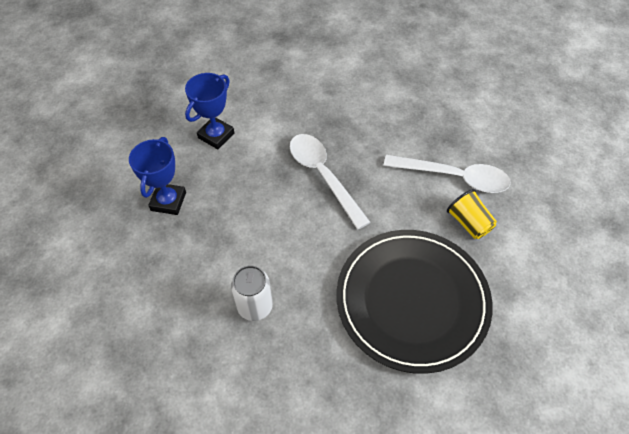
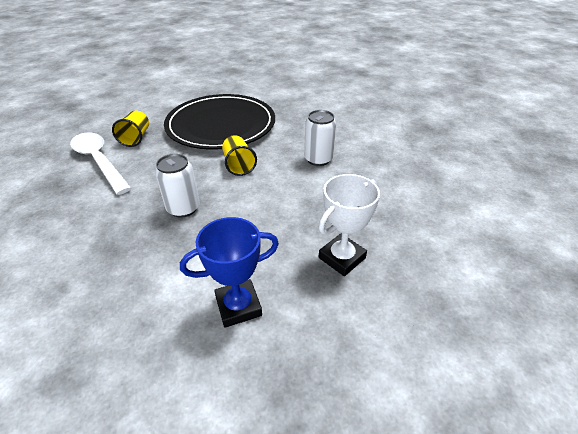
camera: 145 degrees left, 15 degrees down
(168, 201) = (342, 258): blue trophy -> white trophy
(323, 176) = (183, 208): white spoon -> white can
(327, 247) = (238, 165): none -> yellow cup

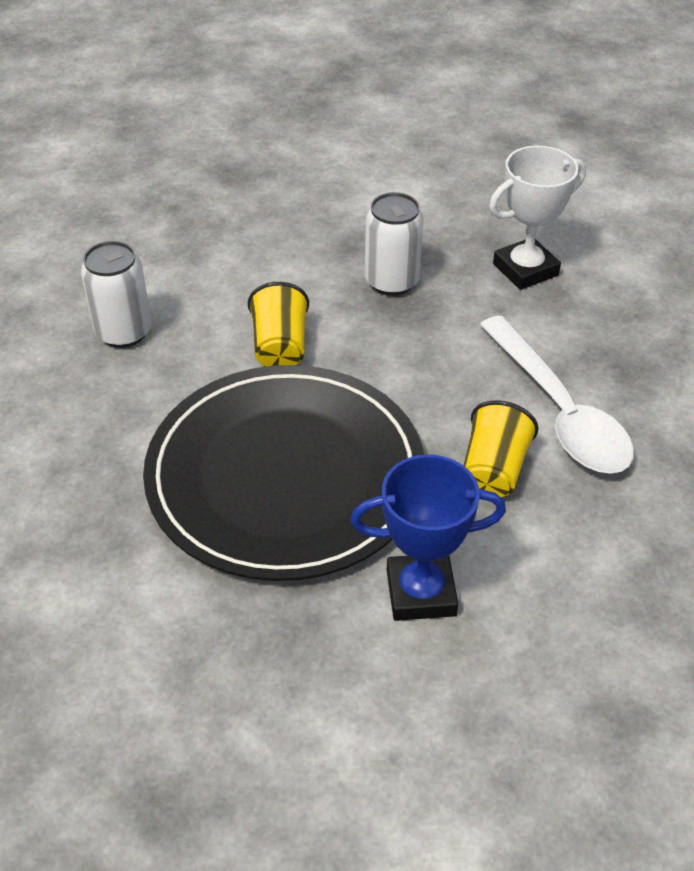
camera: 165 degrees left, 5 degrees up
(238, 306) = (338, 161): blue trophy -> blue trophy (421, 592)
(342, 258) = (196, 182): white trophy -> white trophy (525, 269)

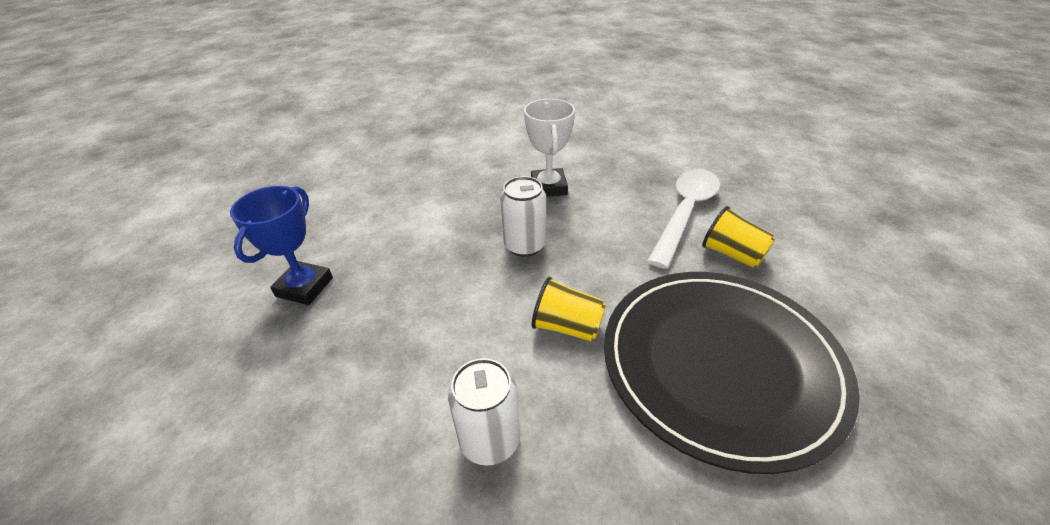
camera: 65 degrees left, 5 degrees down
(421, 592) = (846, 320): blue trophy -> blue trophy (304, 287)
(559, 412) = (685, 213): white spoon -> white spoon turned 60 degrees counterclockwise

